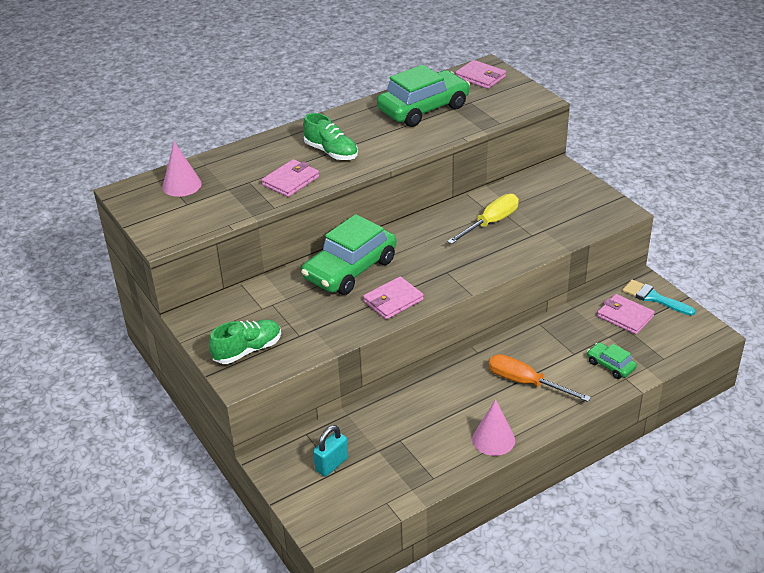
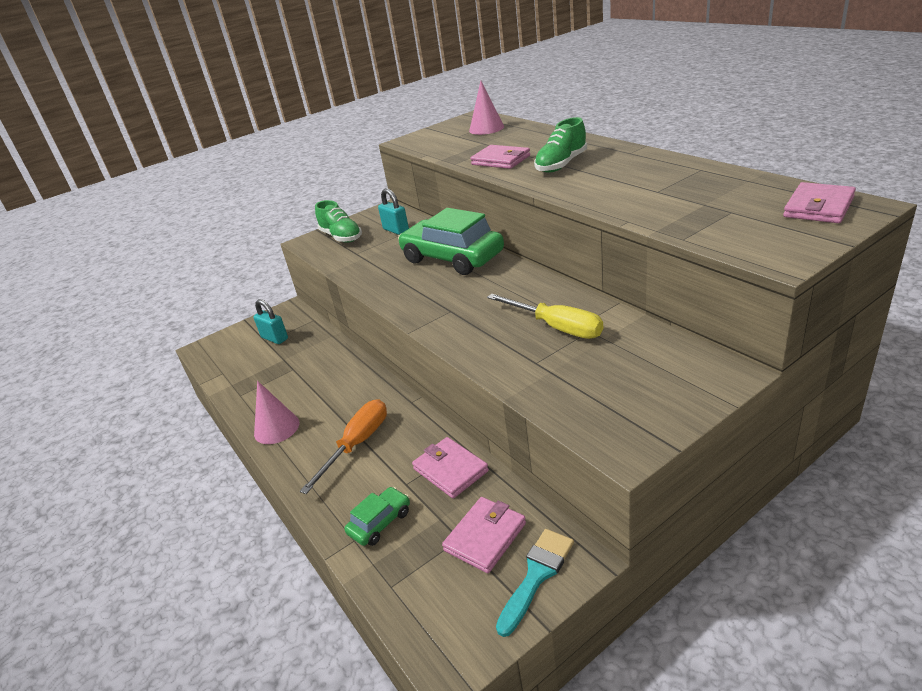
camera: 90 degrees right, 5 degrees down
(260, 308) = (396, 230): none -> turquoise padlock
(393, 301) = (401, 288): pink wallet -> pink wallet (450, 470)
(423, 109) = (689, 188): green car -> none

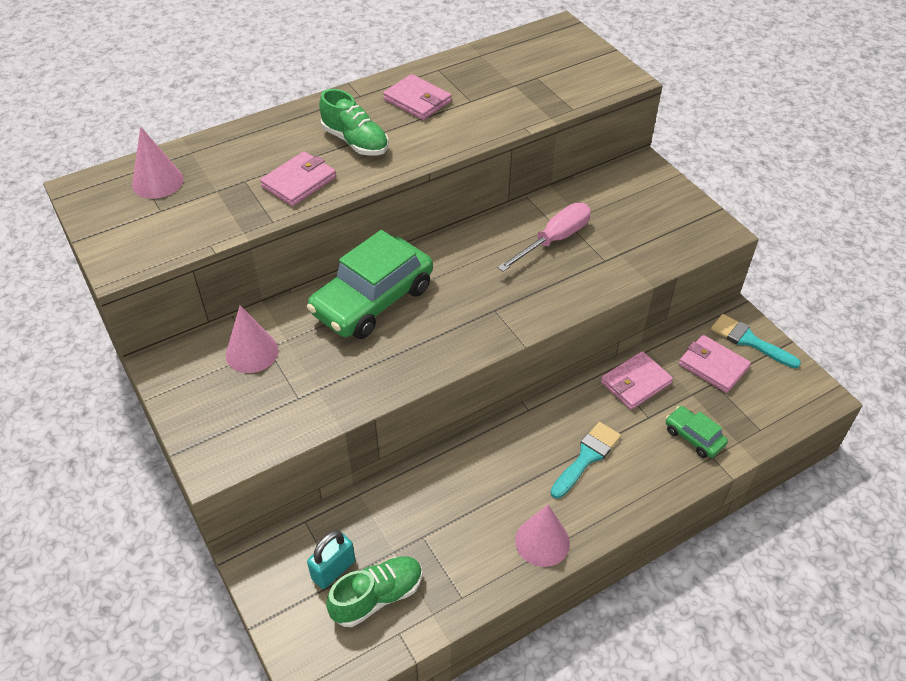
camera: 90 degrees left, 15 degrees up
(341, 237) = (229, 417): green shoe -> green shoe (377, 597)
(357, 444) = (586, 457): orange screwdriver -> turquoise brush
(396, 230) = (252, 352): turquoise padlock -> pink cone
(556, 327) = (554, 240): yellow screwdriver -> pink screwdriver
(818, 207) = (551, 42): pink wallet -> pink wallet (417, 100)

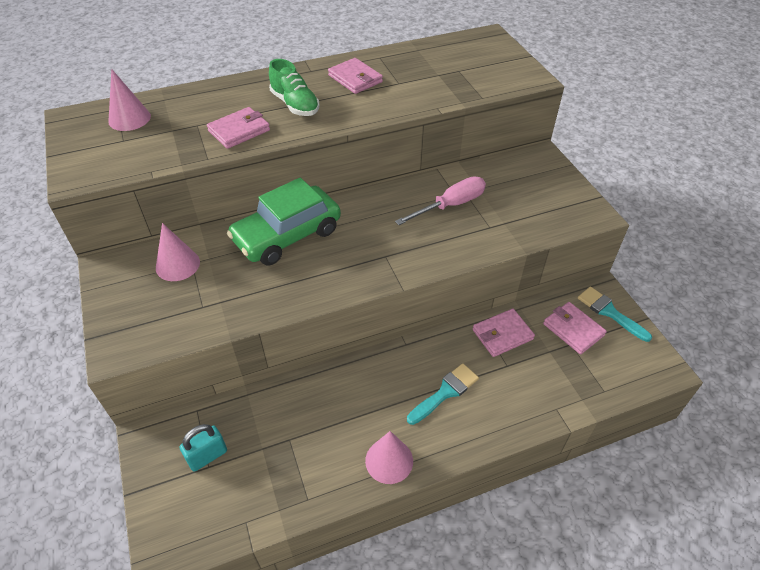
camera: 10 degrees right, 0 degrees up
(377, 597) = (236, 486): green shoe -> none
(694, 437) = (543, 389): green car -> none

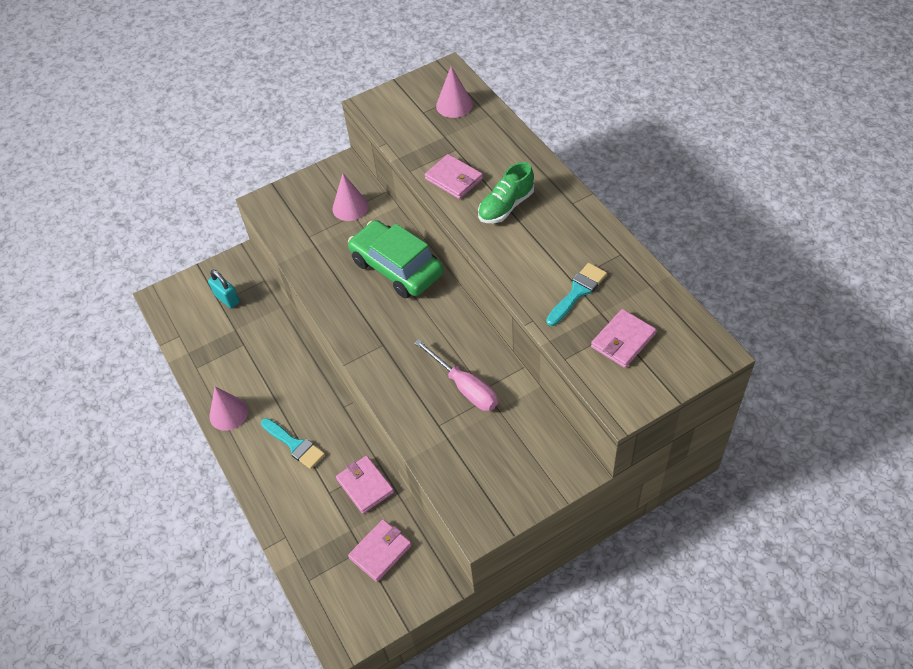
camera: 85 degrees right, 5 degrees up
(355, 79) = (568, 242): pink wallet -> pink wallet (623, 340)
(610, 312) = (409, 589): turquoise brush -> turquoise brush (577, 292)

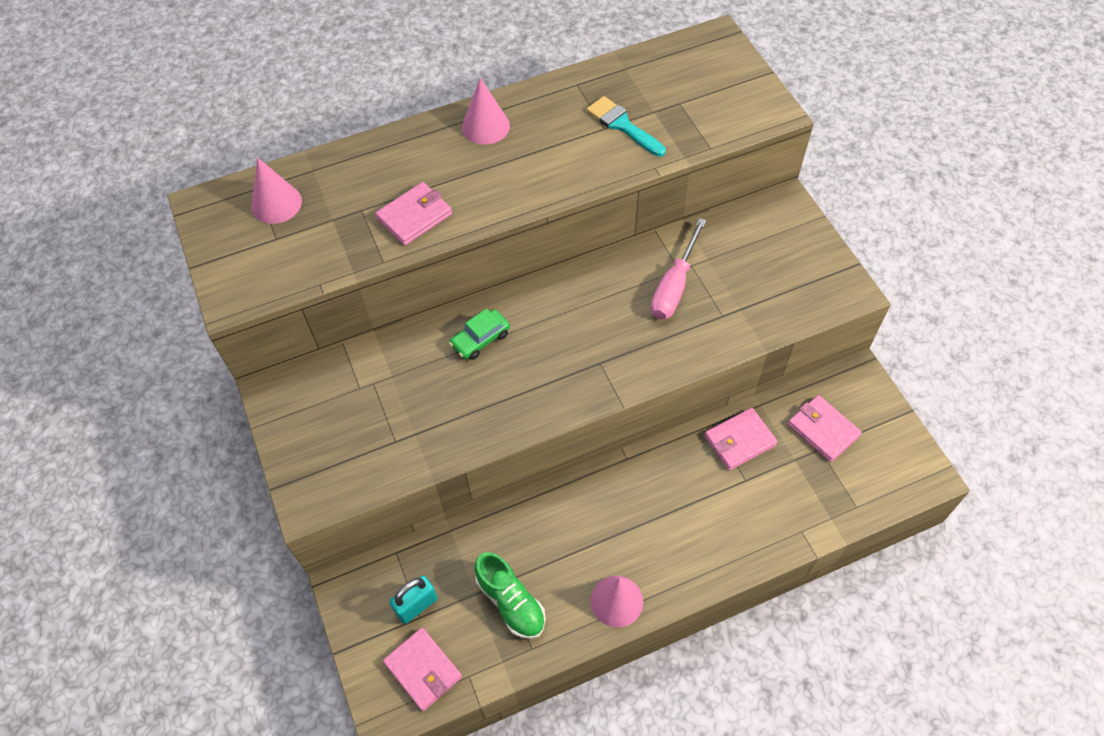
camera: 85 degrees left, 5 degrees up
(294, 445) = (675, 517): turquoise brush -> none
(350, 207) = (357, 386): pink cone -> pink cone (485, 126)
(396, 267) = (480, 339): green car -> green car, size x0.47
(465, 387) = (674, 286): pink screwdriver -> pink screwdriver turned 150 degrees clockwise
(506, 206) = (477, 171): green shoe -> green shoe (511, 602)
(623, 340) = (693, 100): pink wallet -> pink wallet (423, 670)

